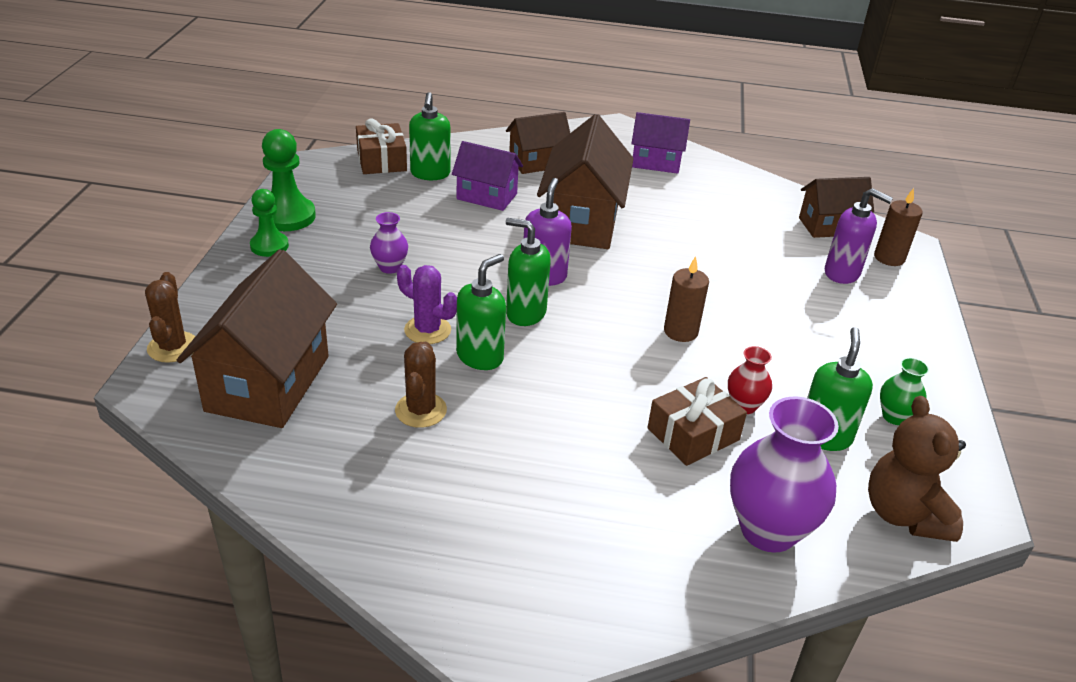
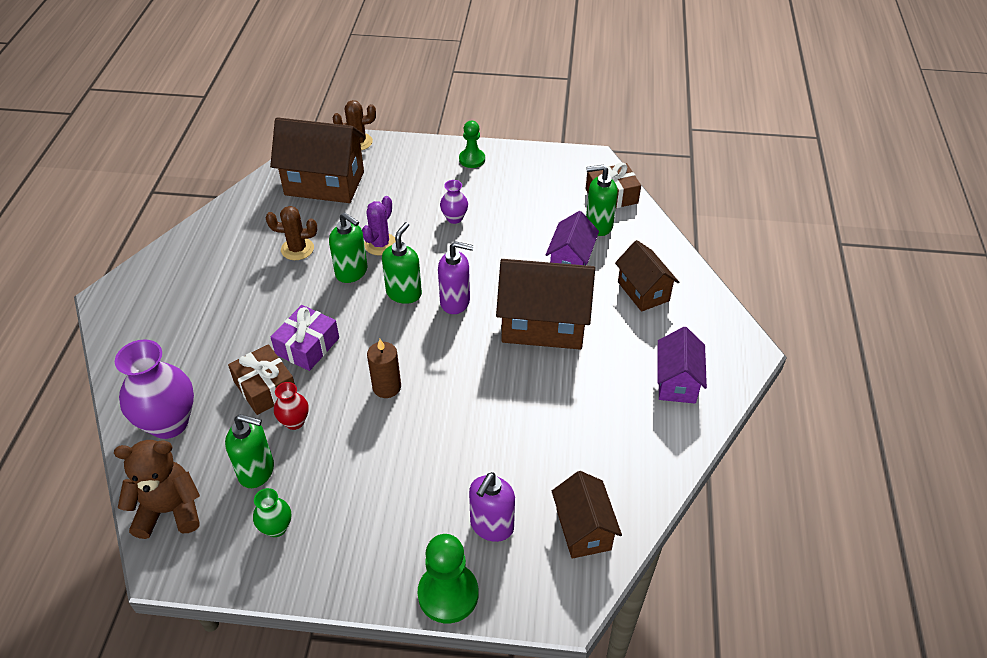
camera: 90 degrees right, 10 degrees up
(287, 216) = (512, 161): green pawn -> green pawn (448, 594)
(618, 397) = (307, 346): none -> purple gift
(889, 258) = (529, 579): brown candle -> none

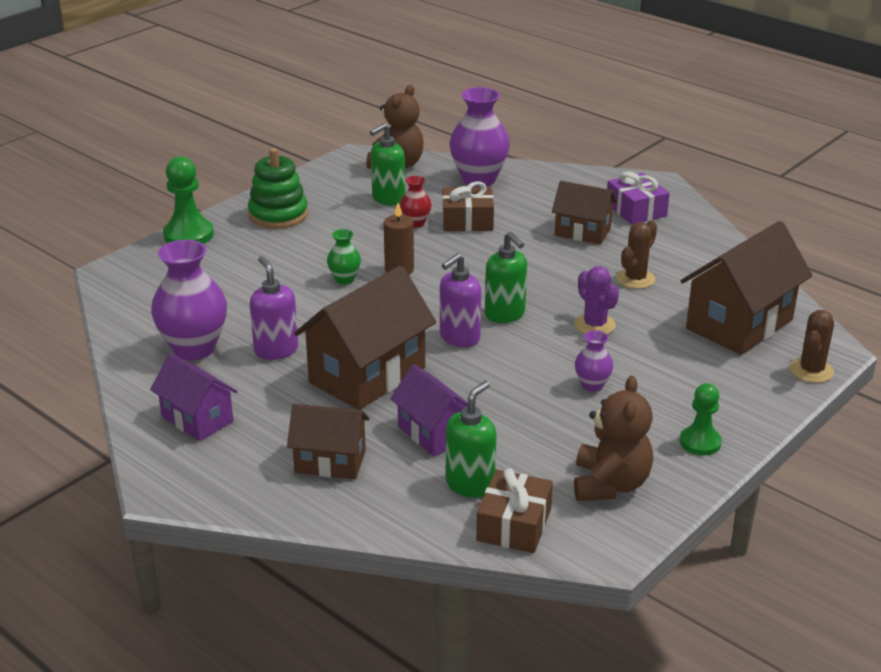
camera: 125 degrees right, 15 degrees down
(276, 528) = (330, 194): green vase -> green vase (344, 279)
(307, 346) = (493, 249): purple gift -> purple gift (636, 210)
(351, 543) = (278, 215): none -> green stacking toy
(352, 272) = (568, 297): green soap dispenser -> none
(491, 526) = (209, 268): purple soap dispenser -> purple soap dispenser (276, 350)
(542, 177) = (610, 484): none -> brown teddy bear
(583, 529) = (147, 303): brown house -> brown house (582, 232)
(609, 444) = (194, 348): none -> purple vase

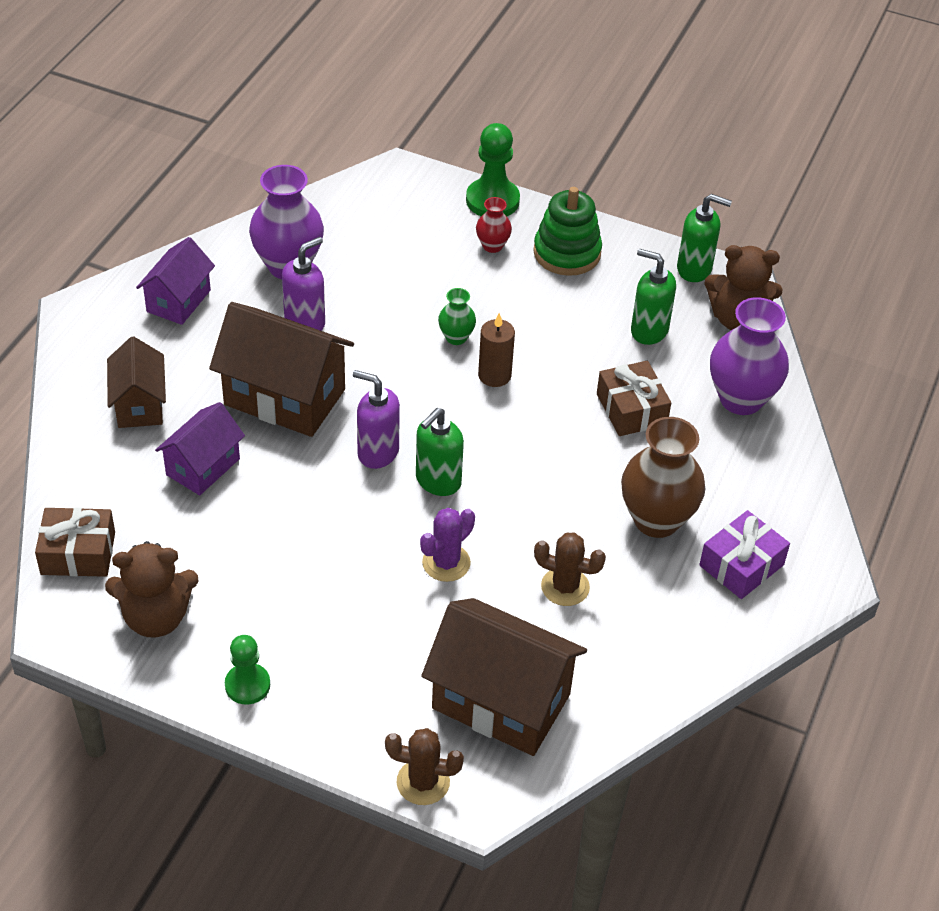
camera: 70 degrees right, 15 degrees up
(415, 223) = (603, 366): red vase -> red vase (492, 246)
(470, 484) = (130, 510): green soap dispenser -> green soap dispenser (694, 269)
(582, 232) = (656, 520): brown house -> brown vase
(592, 385) = (325, 578): purple vase -> none

